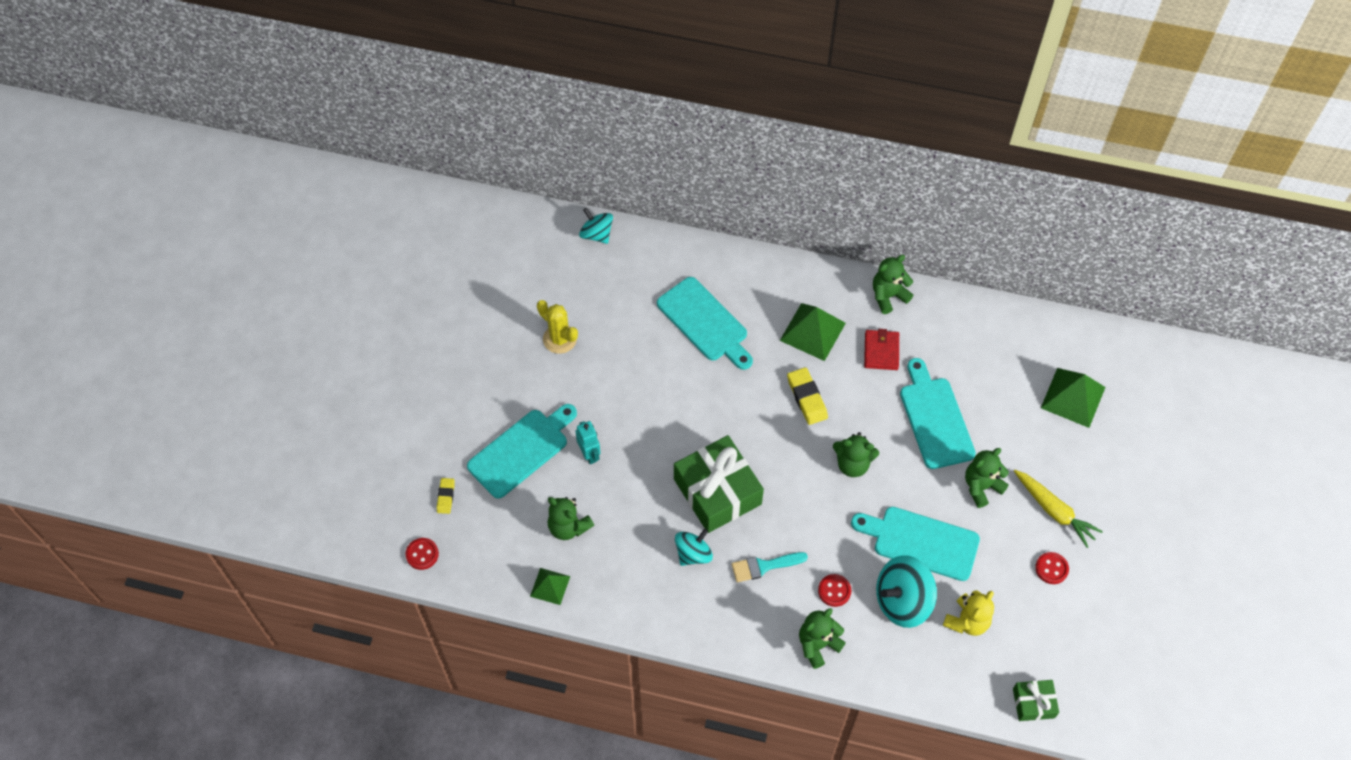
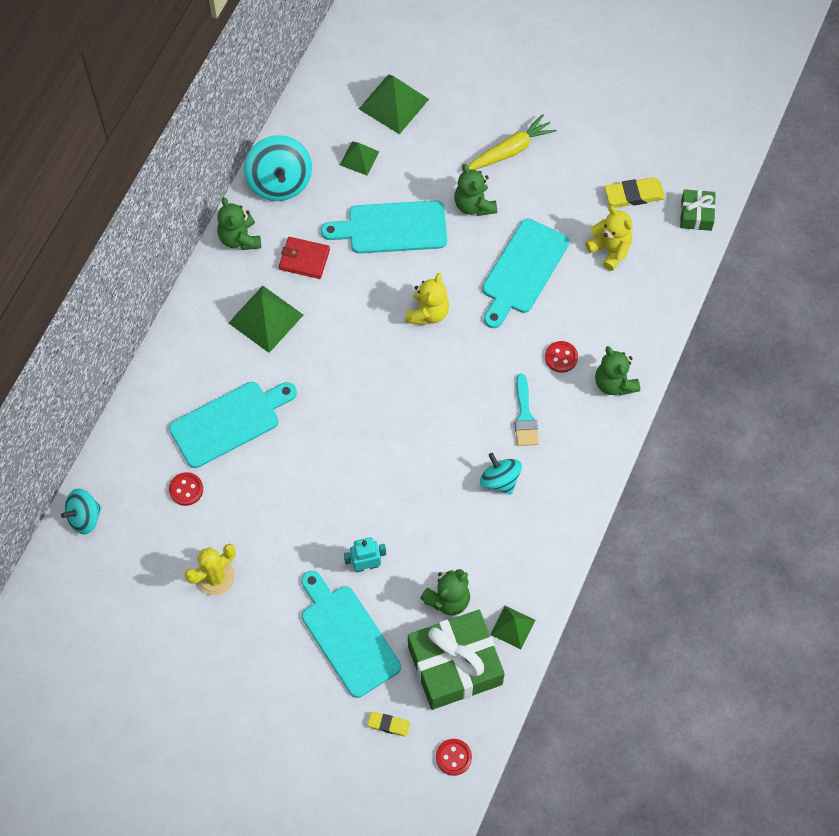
camera: 80 degrees left, 5 degrees up
(717, 491) = (434, 445): green gift -> green gift (455, 665)
(807, 398) = (343, 340): yellow eraser -> yellow eraser (634, 195)
(852, 464) = (428, 313): green teddy bear -> yellow teddy bear
(902, 601) = (581, 300): turquoise spinning top -> turquoise spinning top (280, 182)
(1002, 378) = (359, 158): none -> green pyramid
(1051, 568) = (568, 167): red button -> red button (186, 489)

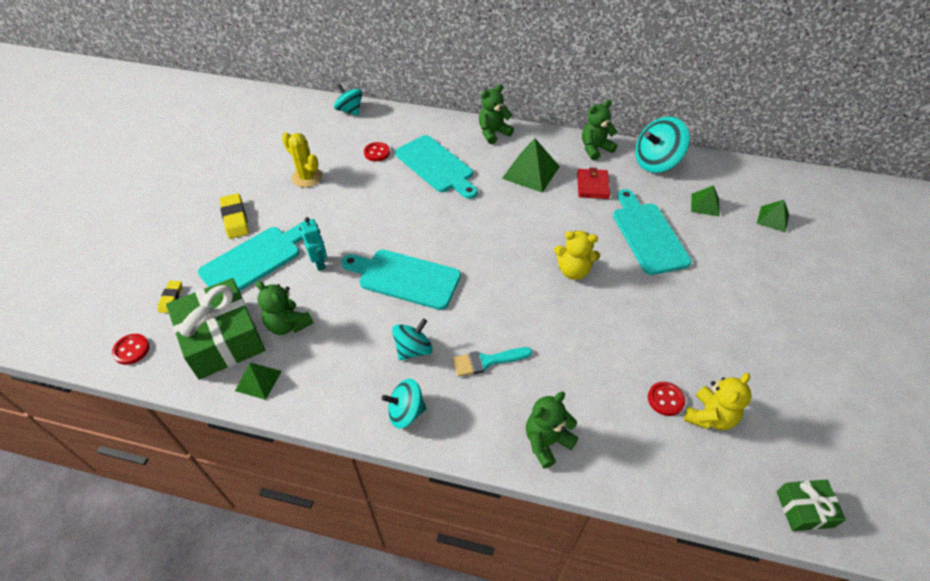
camera: 80 degrees right, 15 degrees down
(394, 104) = (773, 219): green pyramid -> green pyramid, size x0.59
(474, 205) = (701, 289): green teddy bear -> green teddy bear (493, 133)
(510, 150) = (778, 310): yellow carrot -> none
(523, 270) = (648, 338): turquoise cutting board -> turquoise cutting board (405, 278)
(561, 357) = (562, 385): red button -> red button (665, 399)
(568, 494) = (406, 412): none -> turquoise spinning top
(634, 195) = (792, 433): yellow eraser -> yellow eraser (235, 218)

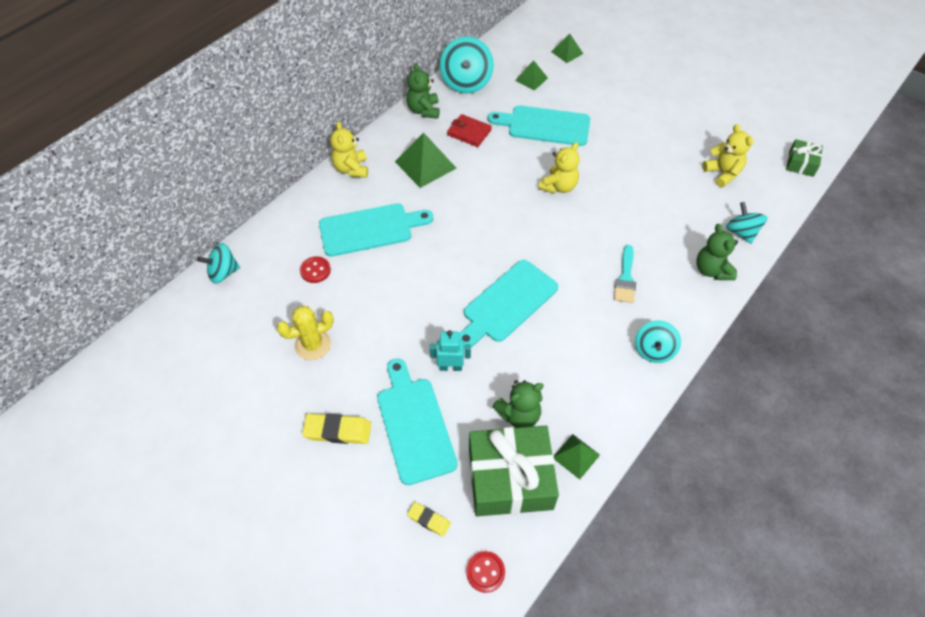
camera: 65 degrees left, 5 degrees up
(413, 349) = (592, 324): turquoise spinning top -> turquoise spinning top (741, 232)
(493, 133) = (351, 169): green teddy bear -> yellow teddy bear
(665, 399) = (701, 189): red button -> none

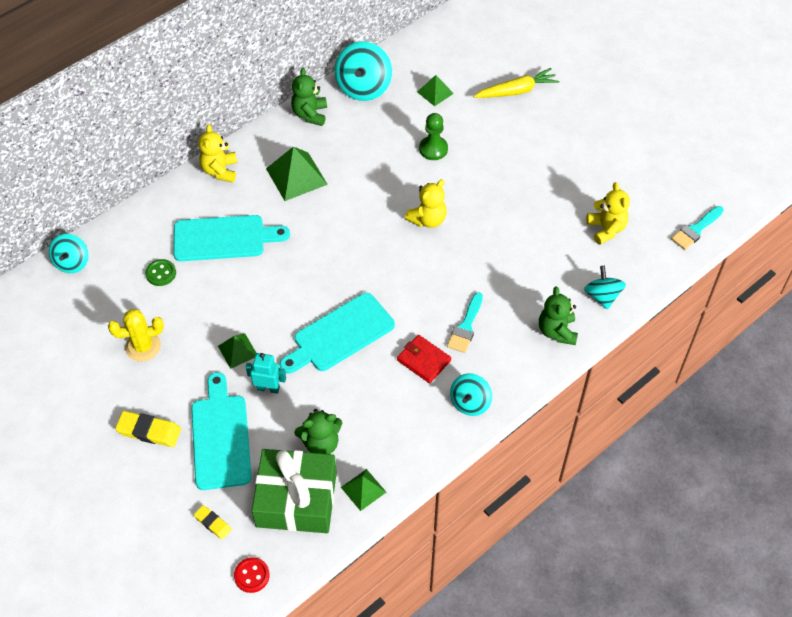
camera: 10 degrees right, 0 degrees up
(223, 272) = (72, 262): turquoise spinning top -> turquoise spinning top turned 75 degrees counterclockwise
(315, 270) = (161, 273): red button -> green button
(469, 132) = (351, 146): red wallet -> red wallet (423, 360)
(544, 126) = (433, 149): turquoise cutting board -> green pawn
(567, 52) = (483, 65): green pyramid -> green pyramid (238, 351)
(603, 69) = (517, 91): none -> yellow carrot
(801, 163) = (695, 230): green gift -> turquoise brush

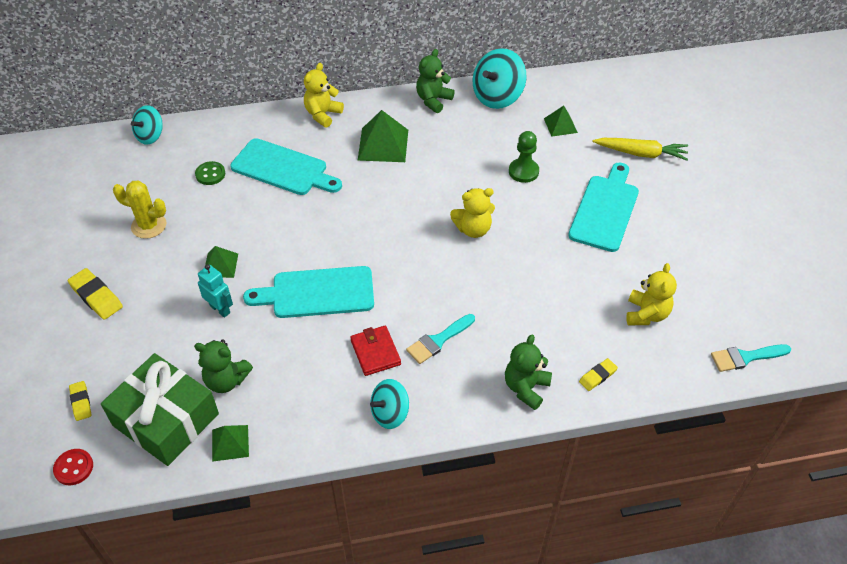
camera: 30 degrees right, 5 degrees down
(221, 437) = (148, 331): turquoise cutting board -> turquoise cutting board (605, 210)
(602, 296) = (597, 376): turquoise spinning top -> yellow eraser

